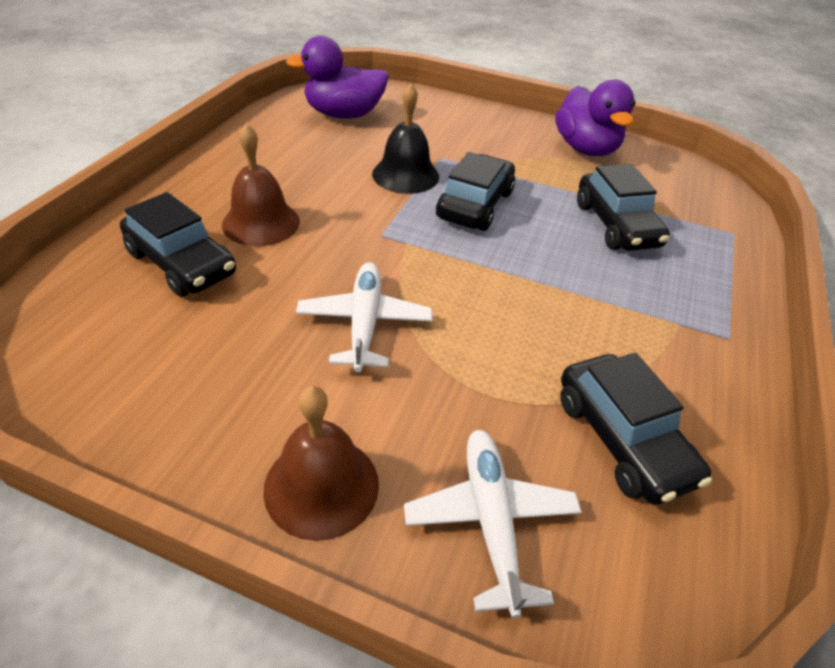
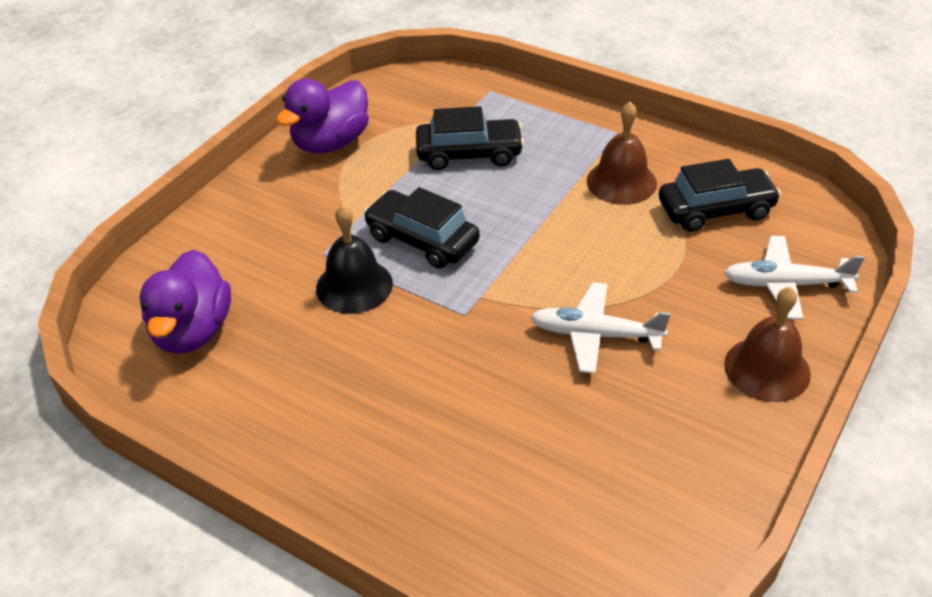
camera: 75 degrees left, 0 degrees up
(182, 263) = (497, 477): black car -> none
(261, 222) = (430, 411): brown bell -> brown bell (621, 182)
(585, 149) = (331, 143): purple duck -> purple duck turned 135 degrees clockwise

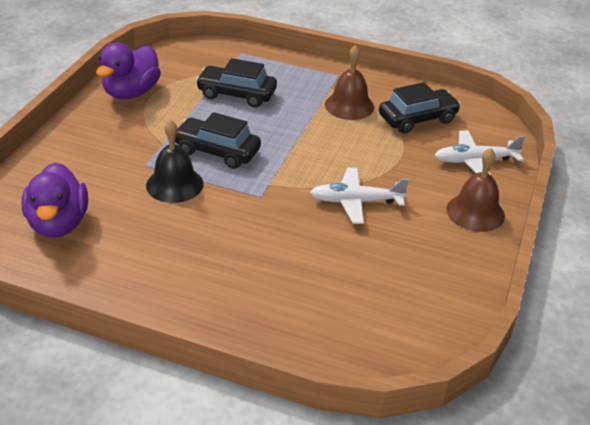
camera: 15 degrees left, 5 degrees down
(469, 154) = (236, 94): black car -> black car turned 150 degrees counterclockwise

